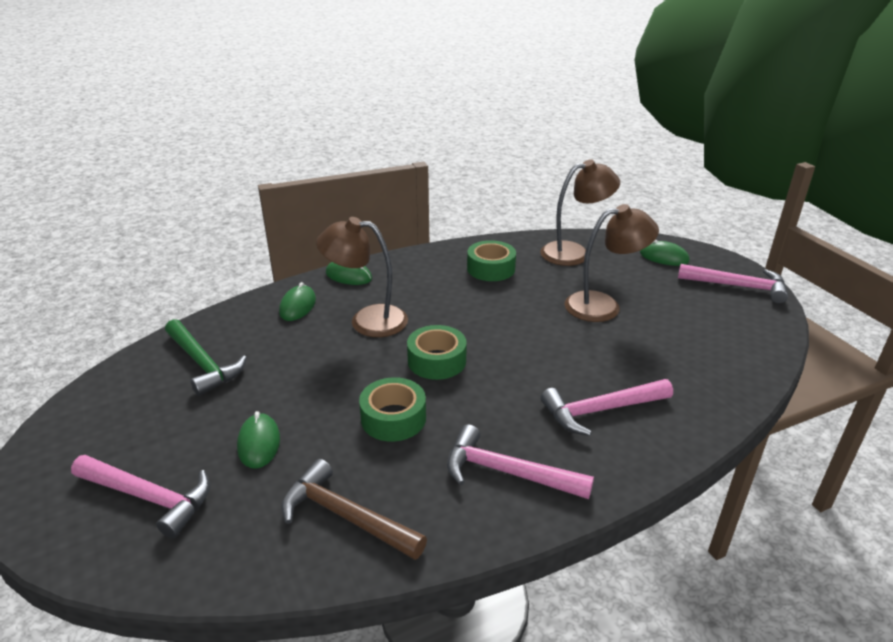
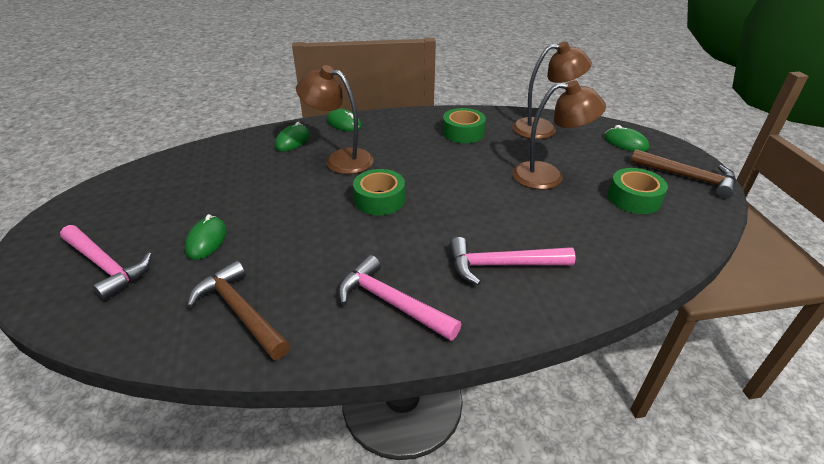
camera: 15 degrees right, 5 degrees up
(202, 364) = (199, 173): green hammer -> none
(393, 418) = (320, 240): green tape -> green tape (634, 198)
(738, 286) = (687, 178): pink hammer -> brown hammer

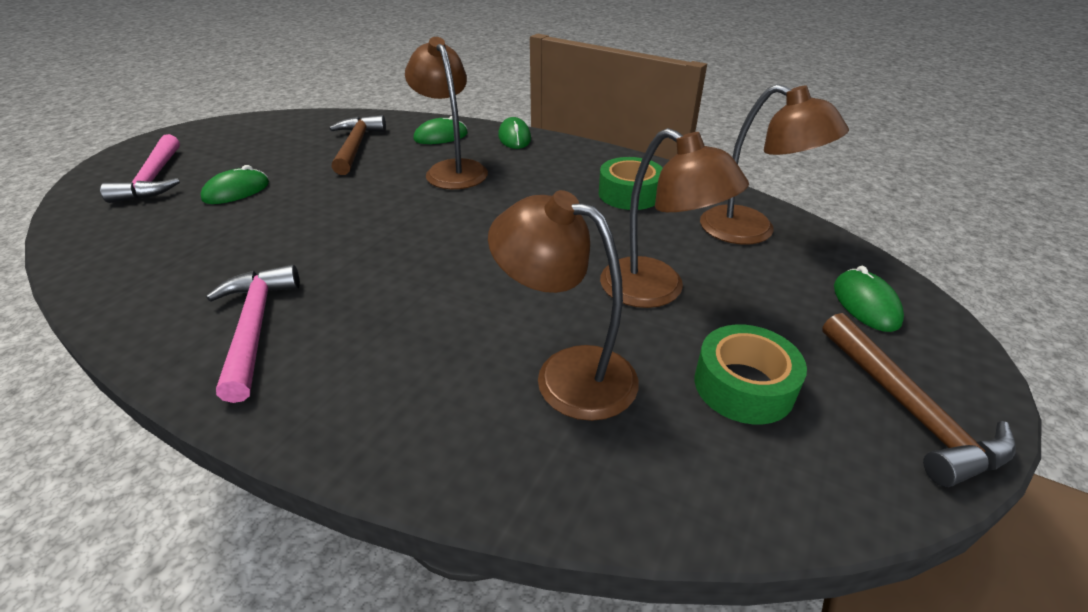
camera: 40 degrees right, 0 degrees up
(241, 311) = (154, 261): brown hammer -> brown hammer (356, 146)
(379, 200) = (420, 223): green tape -> none
(502, 265) = (416, 360): pink hammer -> none
(571, 231) = (567, 373): none -> brown lamp

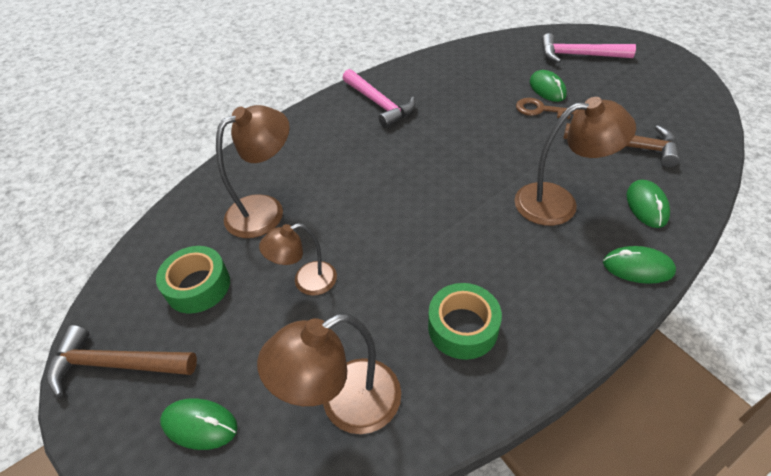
camera: 115 degrees right, 10 degrees up
(255, 327) = (379, 104): pink hammer -> pink hammer turned 45 degrees clockwise
(286, 191) = (541, 110): none -> brown key
(656, 291) = (306, 282): brown lamp -> brown lamp, size x0.64

